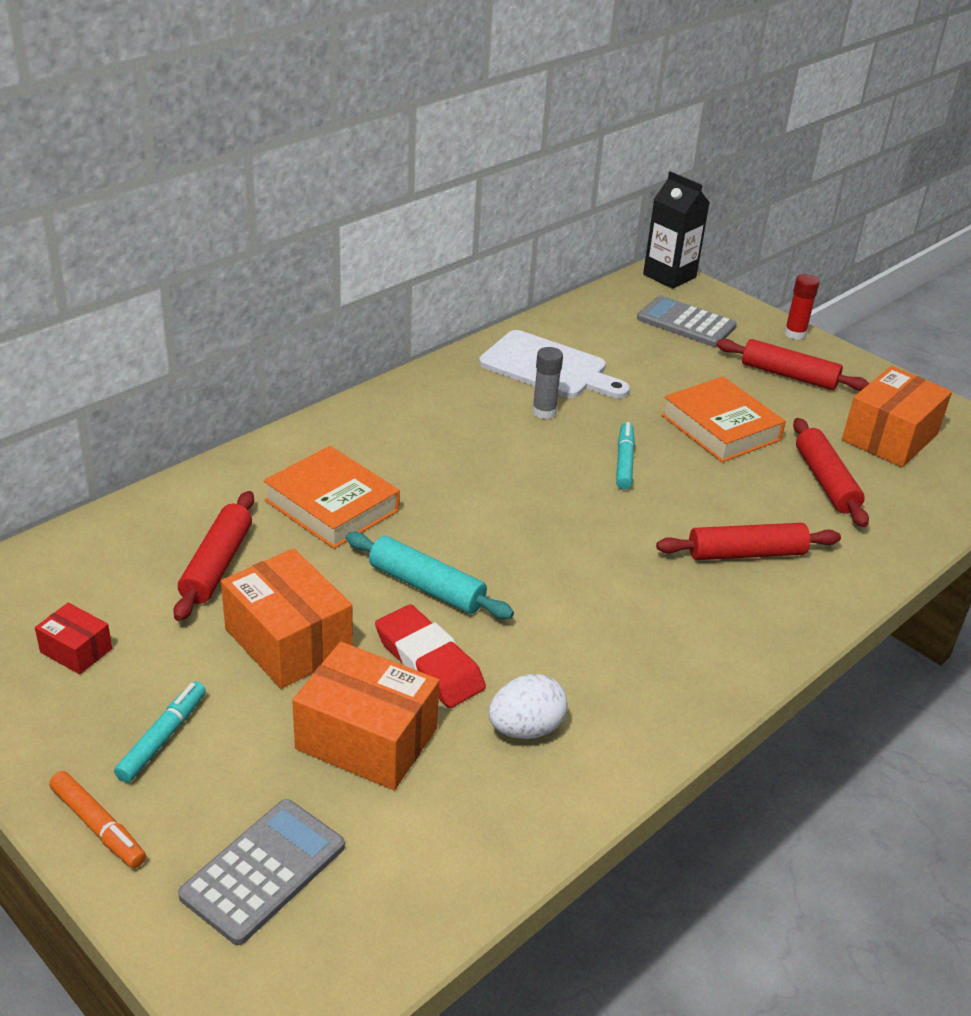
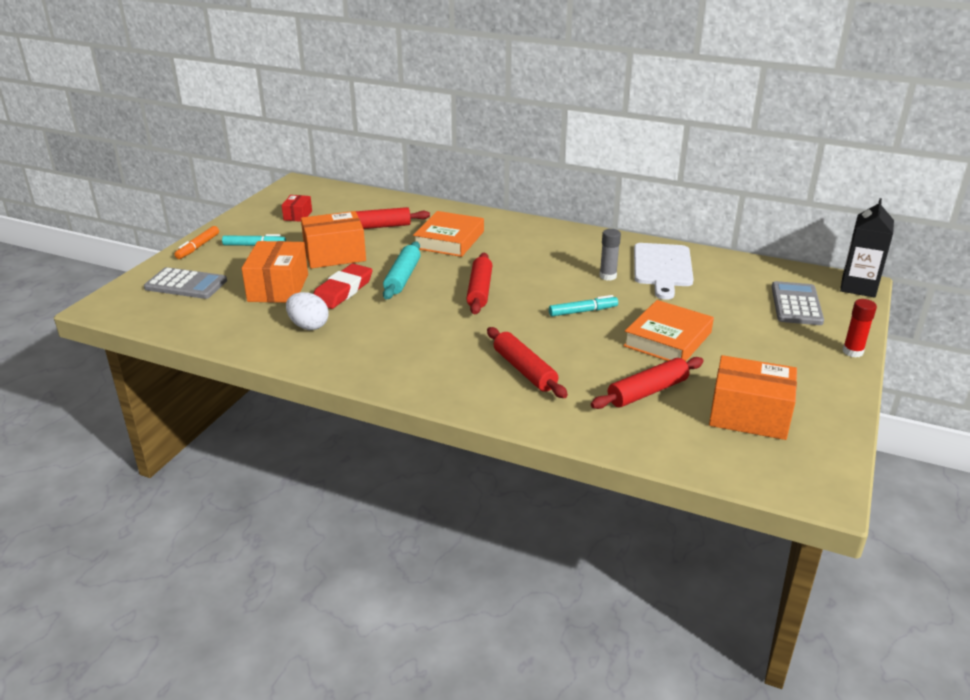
camera: 70 degrees right, 5 degrees down
(288, 641) = (335, 255): orange box -> orange box turned 45 degrees clockwise
(788, 375) = (781, 357): red rolling pin -> red rolling pin (479, 290)

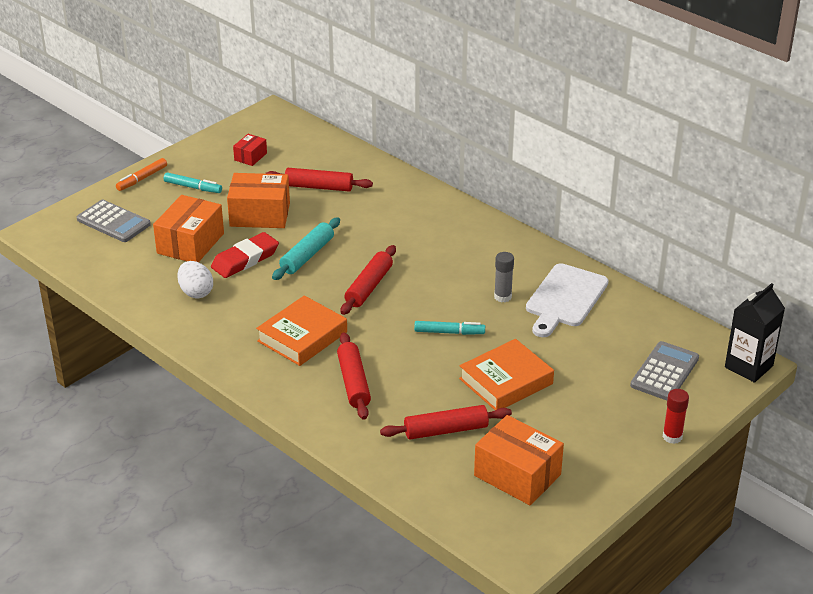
camera: 20 degrees right, 5 degrees up
(449, 240) = (378, 218): orange book -> orange book (302, 336)

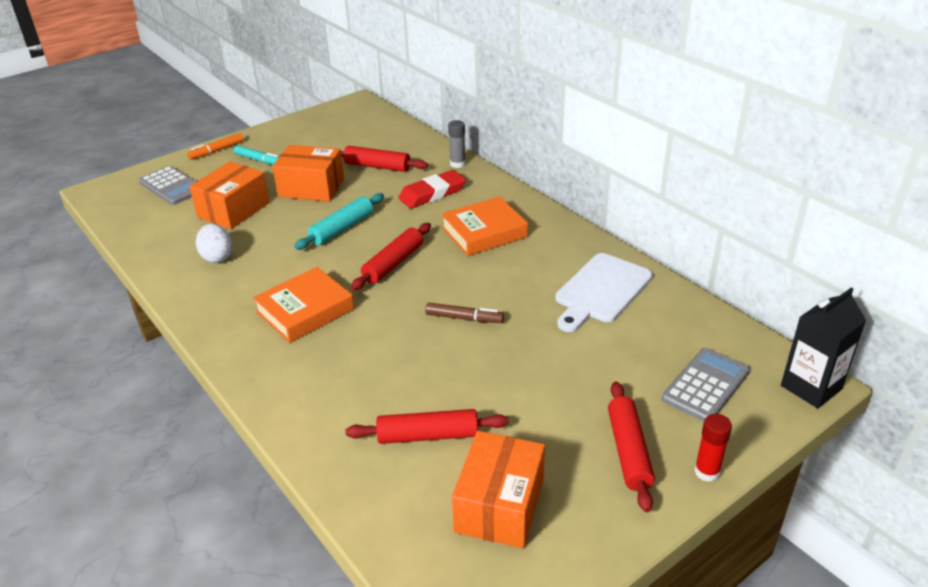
camera: 10 degrees right, 0 degrees up
(245, 259) = (279, 228): red eraser -> red eraser (432, 193)
(250, 157) = (324, 137): red box -> none
(354, 382) = (341, 367): red rolling pin -> red rolling pin (629, 451)
(449, 332) = (464, 318): turquoise marker -> brown marker
(502, 297) = (532, 284): grey glue stick -> grey glue stick (457, 164)
(506, 381) = (514, 380): orange book -> orange book (484, 232)
(517, 475) = (500, 505): orange box -> orange box turned 60 degrees clockwise

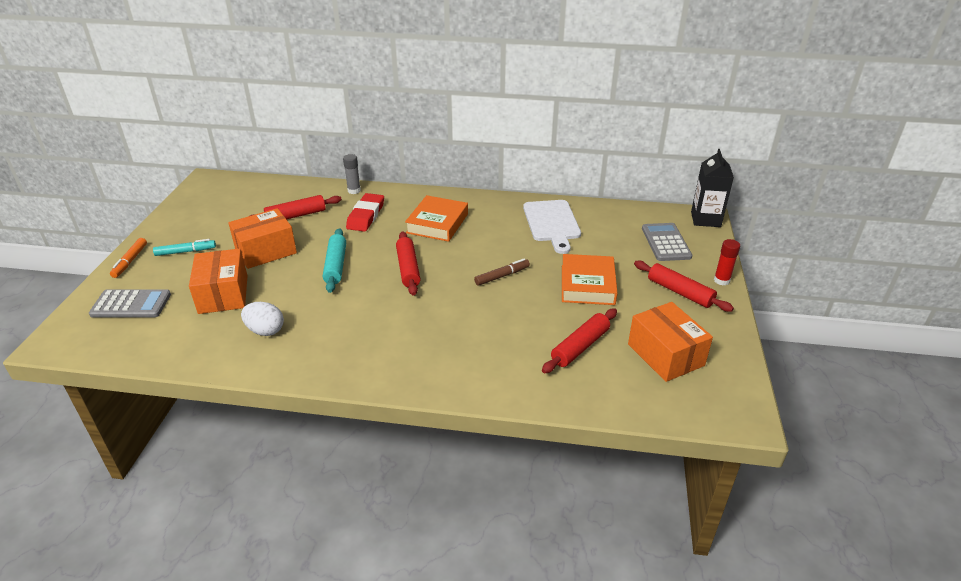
camera: 45 degrees left, 0 degrees up
(305, 310) = (394, 327): orange book -> orange book (587, 284)

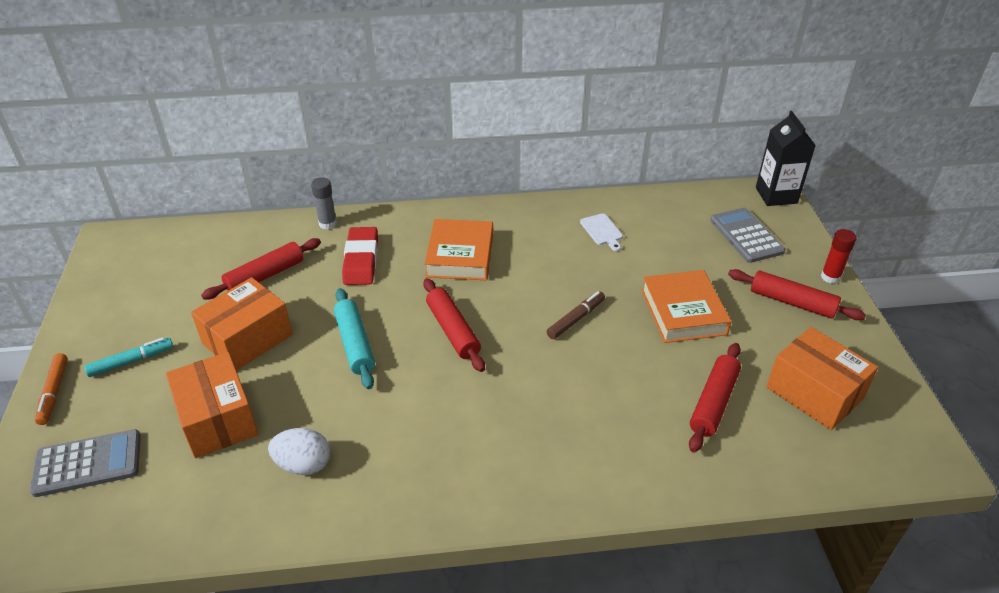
camera: 15 degrees left, 5 degrees up
(552, 223) = (602, 231): white cutting board -> white cutting board, size x0.49

